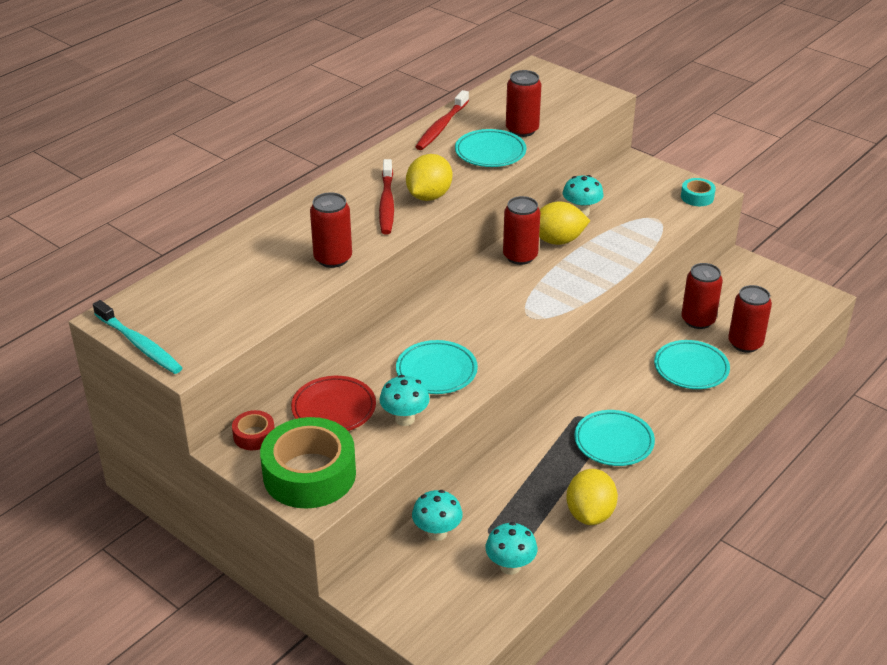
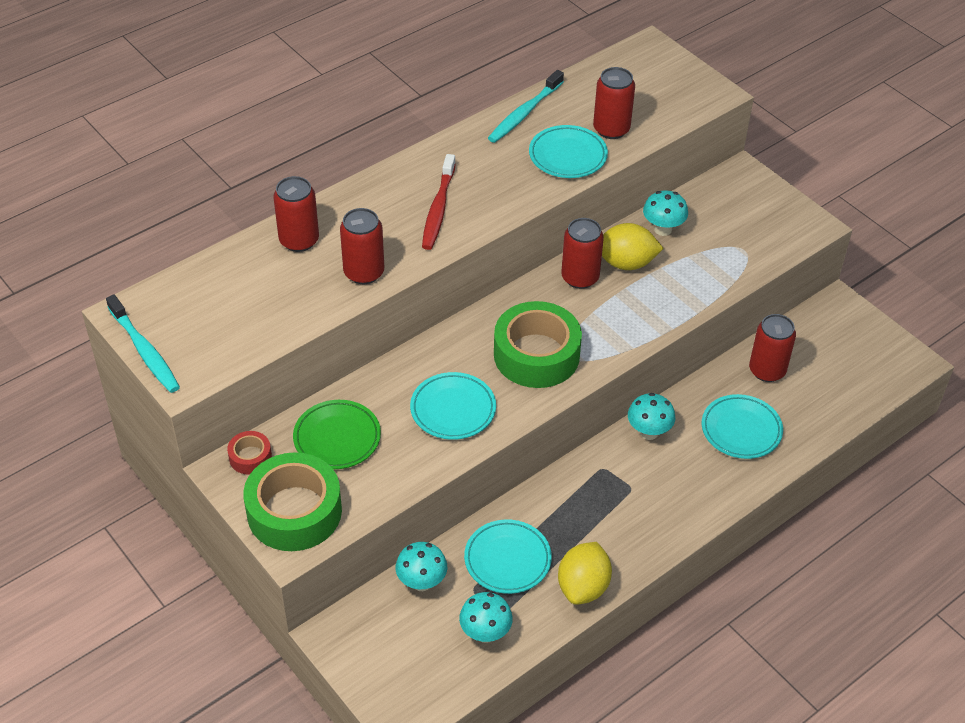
camera: 10 degrees right, 10 degrees up
(334, 409) = (337, 438): red plate -> green plate
(405, 419) = (405, 462): turquoise mushroom -> turquoise mushroom (648, 432)
(429, 196) = (485, 205): yellow lemon -> none
(441, 127) = (524, 113): red toothbrush -> turquoise toothbrush
(500, 319) = (536, 355): none -> green tape
(613, 442) = (632, 506): turquoise plate -> turquoise plate (507, 560)
(697, 197) = (797, 227): turquoise tape -> none
(745, 343) = (810, 408): red can -> red can (299, 240)

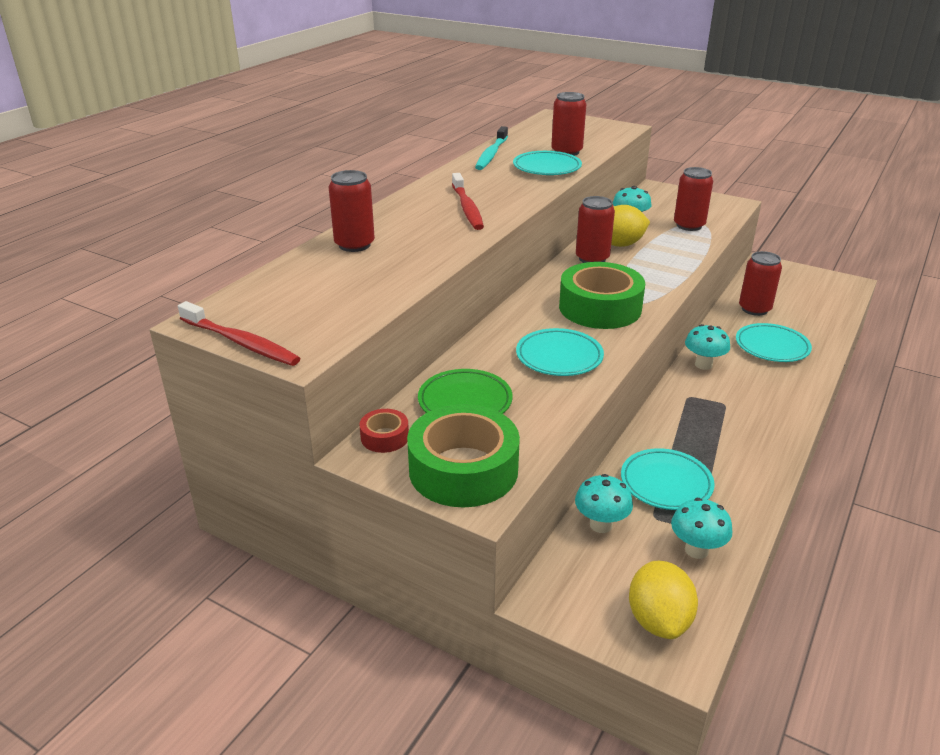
camera: 20 degrees left, 15 degrees down
(144, 351) = (241, 342): turquoise toothbrush -> red toothbrush
(364, 272) = (432, 252): red can -> red can (689, 225)
(583, 587) = (751, 485): yellow lemon -> yellow lemon (658, 620)

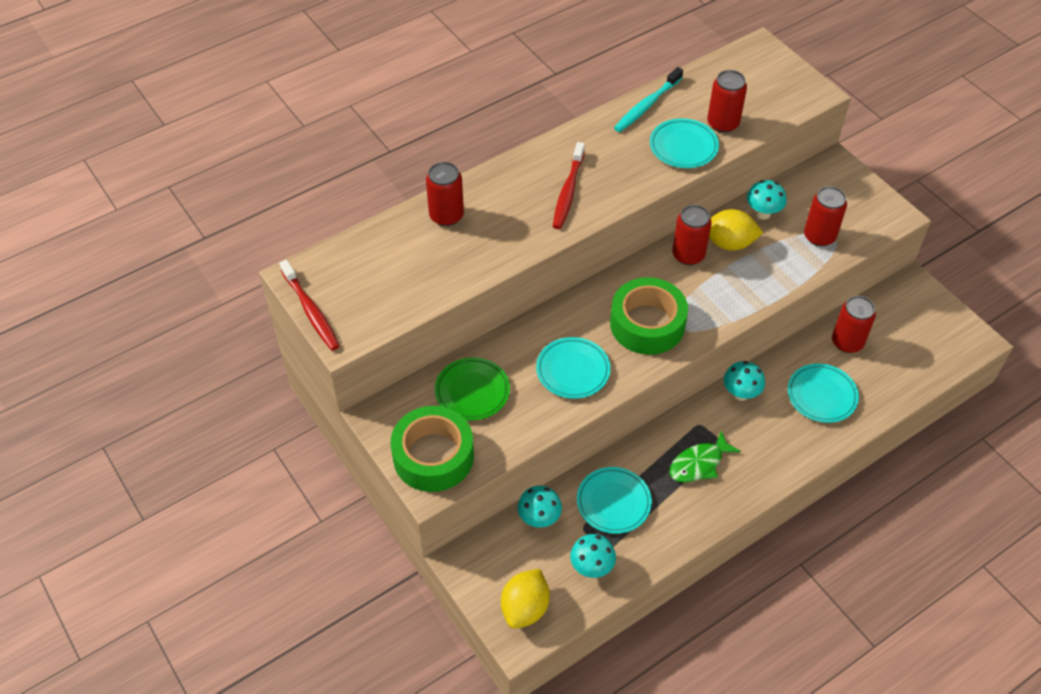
camera: 25 degrees right, 20 degrees up
(384, 437) = (397, 405): red tape -> none
(718, 425) = (699, 464): none -> green fish

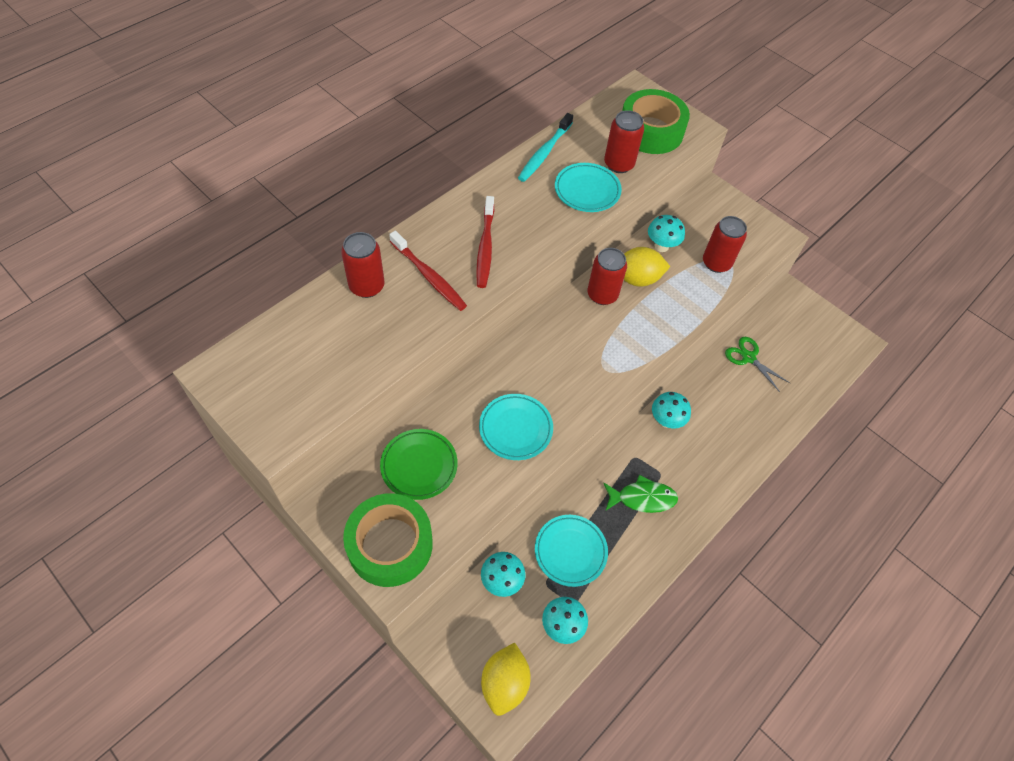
camera: 15 degrees left, 5 degrees up
(311, 311) = (236, 410): red toothbrush -> red toothbrush (429, 276)
(647, 324) = (578, 370): green tape -> green tape (651, 131)
(699, 464) = (642, 498): green fish -> green fish turned 135 degrees counterclockwise
(821, 395) = (738, 412): turquoise plate -> none
(847, 342) = (748, 357): red can -> green scissors

